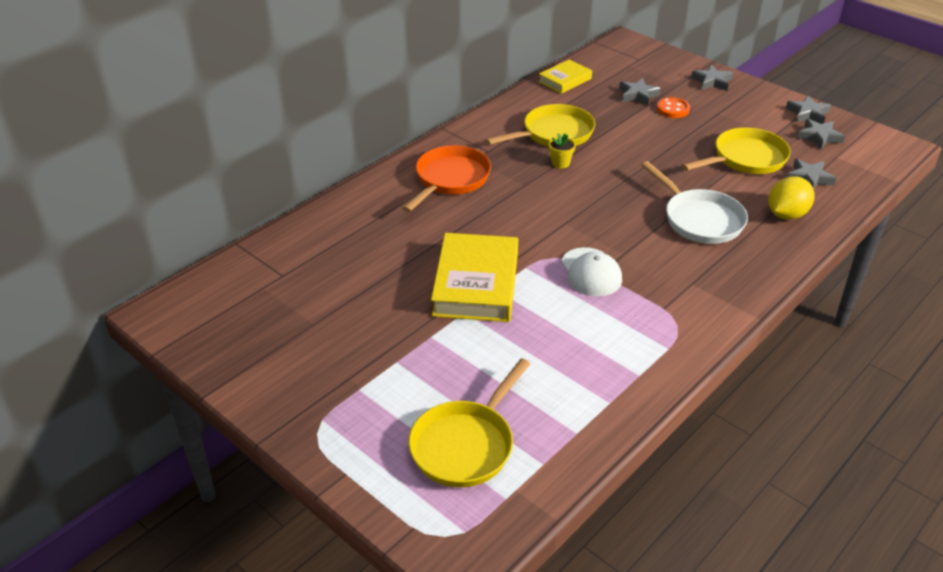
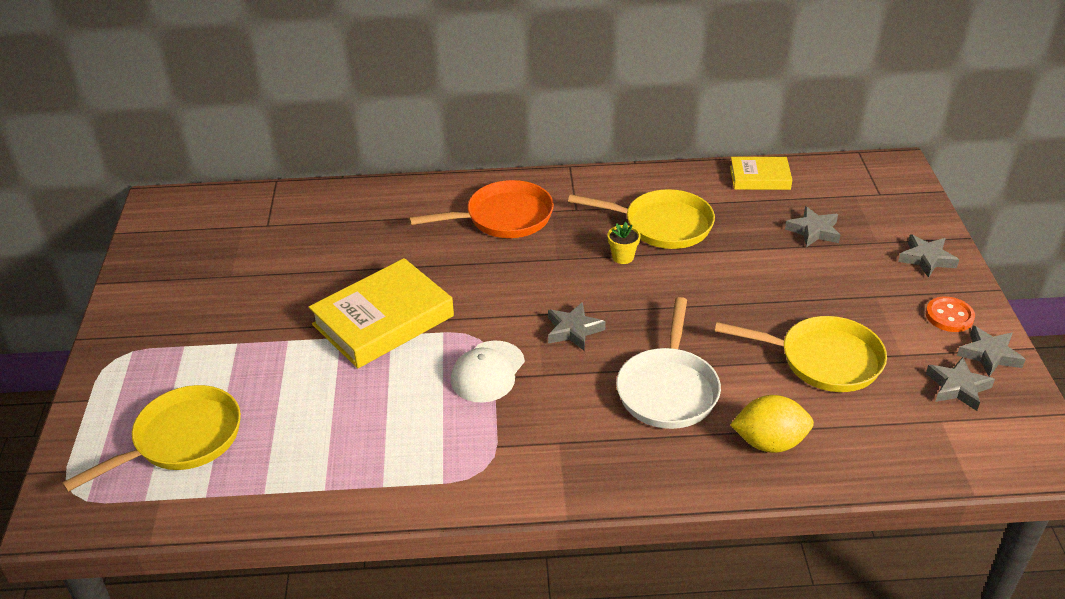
camera: 45 degrees right, 0 degrees up
(465, 445) = (182, 439): yellow pan -> yellow pan turned 150 degrees clockwise
(672, 109) = (828, 265): orange button -> orange button (949, 316)
(809, 178) = (863, 423): grey star -> grey star (573, 330)

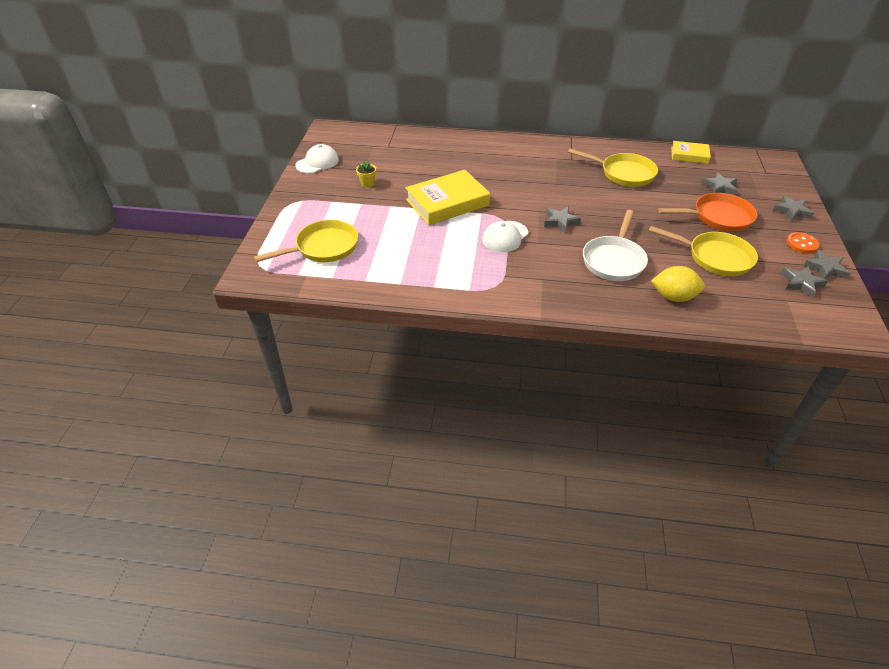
camera: 10 degrees right, 5 degrees up
(148, 273) = (317, 162): none -> white cap
(503, 218) = (527, 158): orange pan -> orange pan (718, 217)
(623, 257) = (596, 187): yellow flower pot -> yellow flower pot (367, 184)

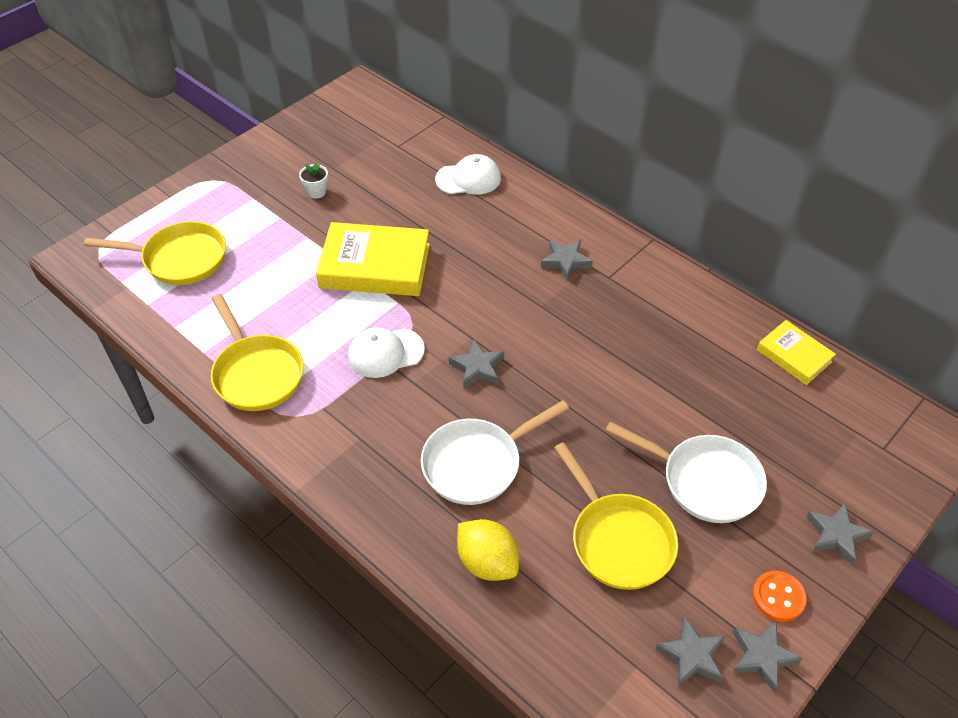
camera: 35 degrees right, 5 degrees up
(317, 162) = (295, 133): white cap -> white cap (468, 179)
(367, 184) = (316, 192): yellow flower pot -> white flower pot
(623, 173) = (654, 337): yellow pan -> yellow pan (256, 373)
(718, 217) = (704, 481): orange pan -> white pan
(719, 187) = (771, 434): grey star -> grey star (565, 261)

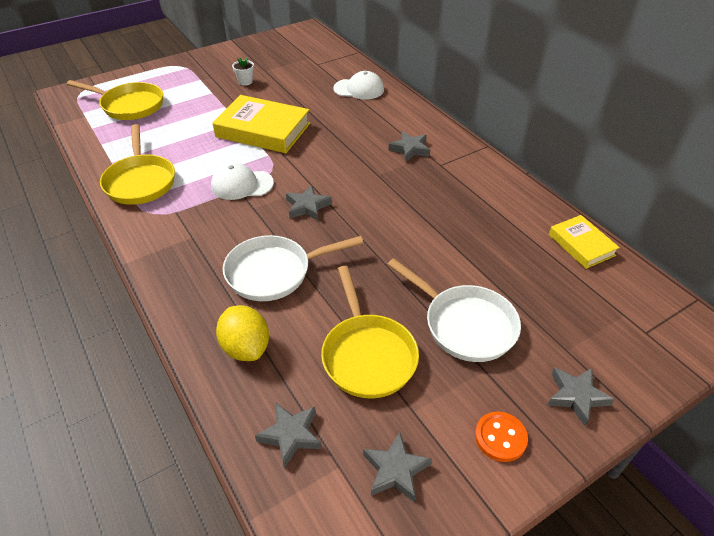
camera: 15 degrees right, 5 degrees down
(762, 657) = (465, 488): grey star -> grey star (290, 435)

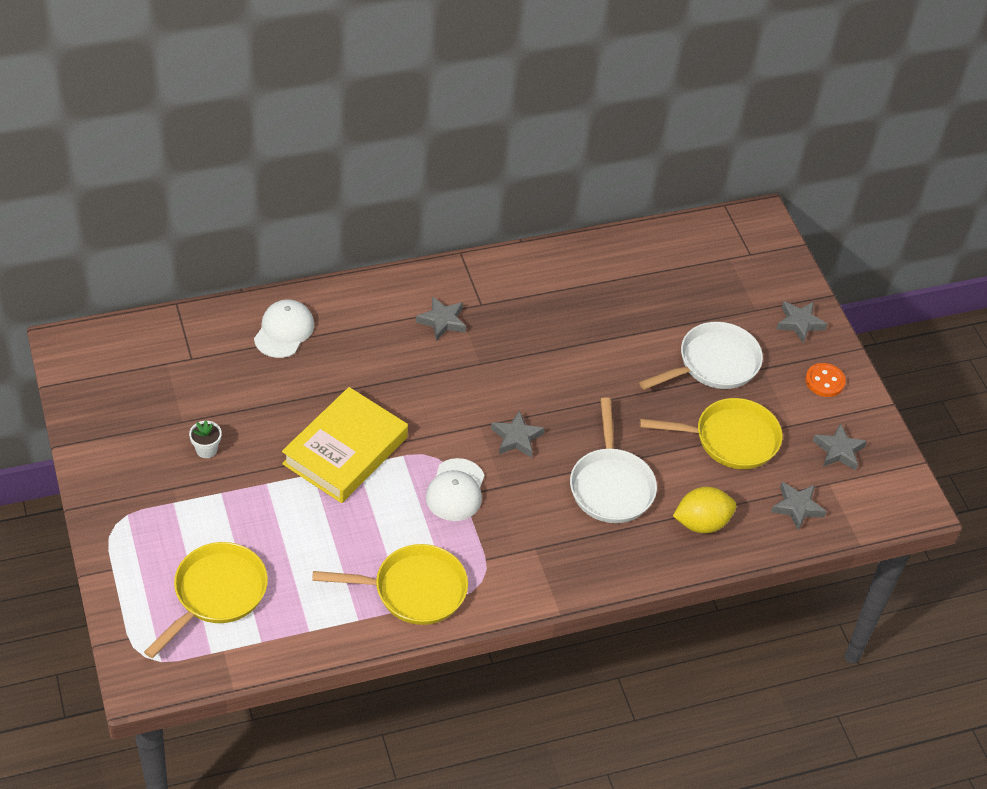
camera: 80 degrees left, 5 degrees up
(581, 245) = (640, 247): yellow book -> none

